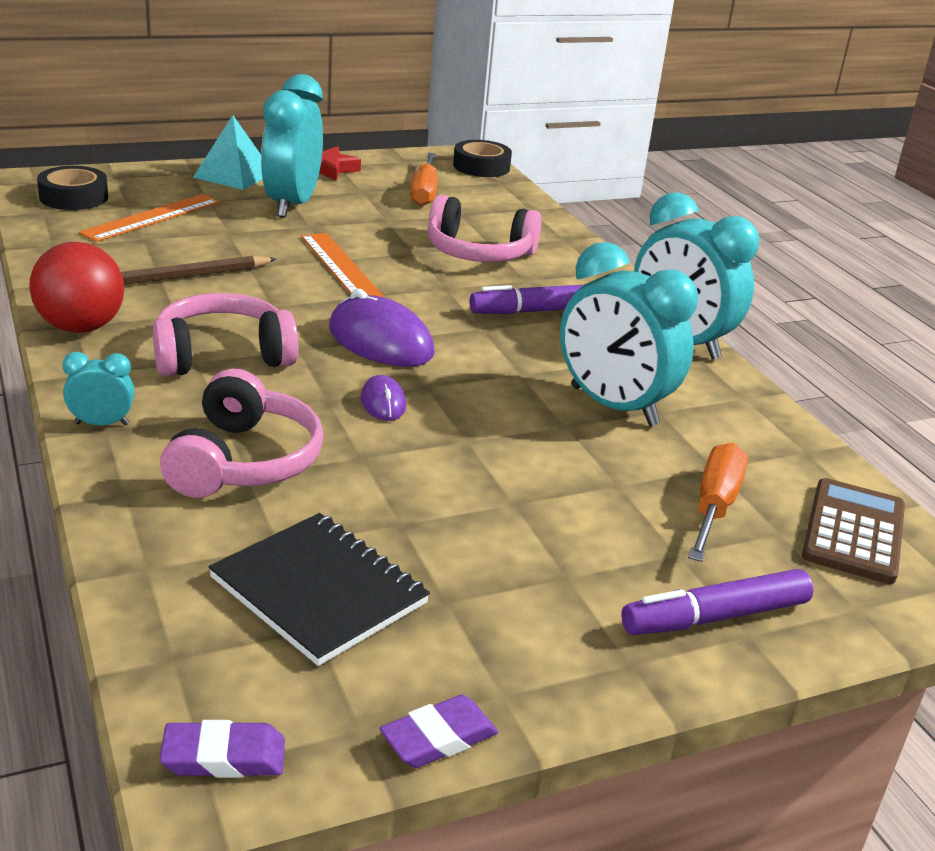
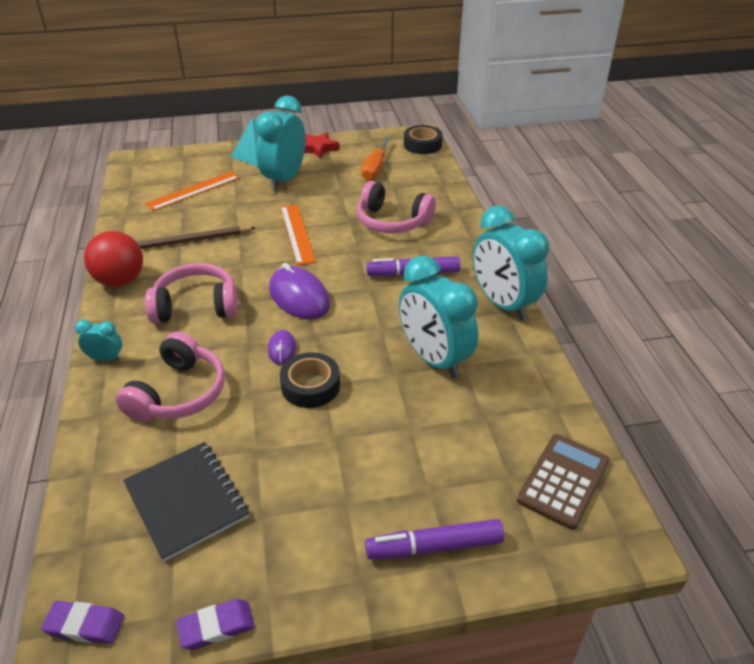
camera: 15 degrees right, 10 degrees up
(74, 197) = (152, 174): black tape -> black tape (310, 386)
(714, 507) = (470, 451): orange screwdriver -> none

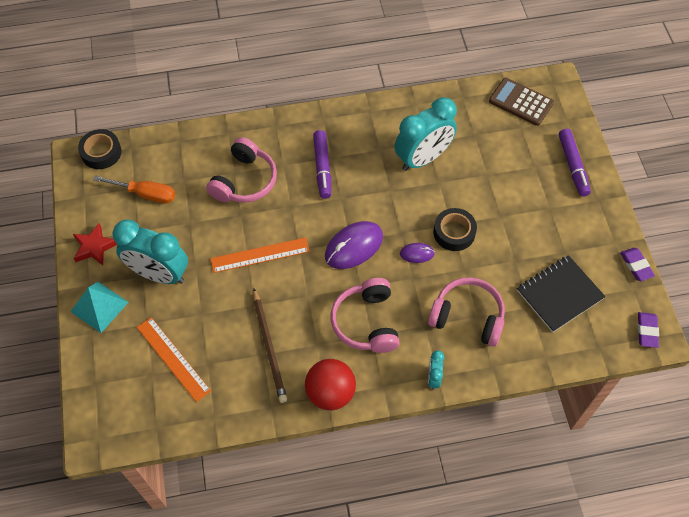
camera: 90 degrees left, 20 degrees up
(503, 304) = (361, 113): turquoise clock -> none

